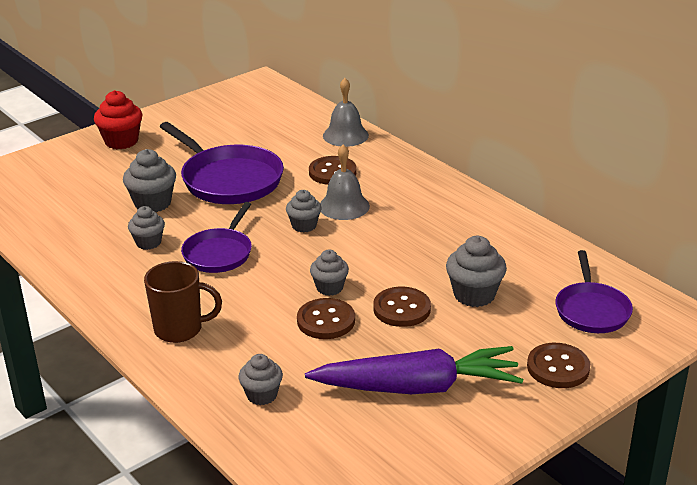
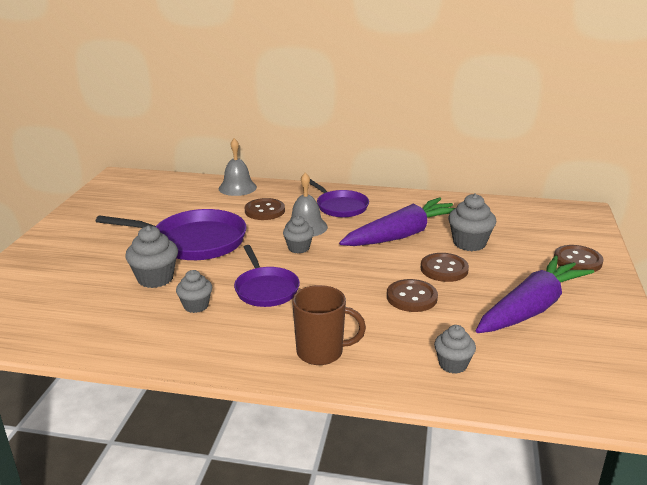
camera: 40 degrees left, 5 degrees down
(121, 141) = (57, 248): red cupcake -> none
(180, 329) = (321, 352): brown mug -> brown mug turned 45 degrees clockwise
(329, 288) = (379, 277): grey cupcake -> none
(422, 255) = (402, 235): none -> purple carrot
(591, 310) = (539, 225): purple pan -> purple pan (340, 206)

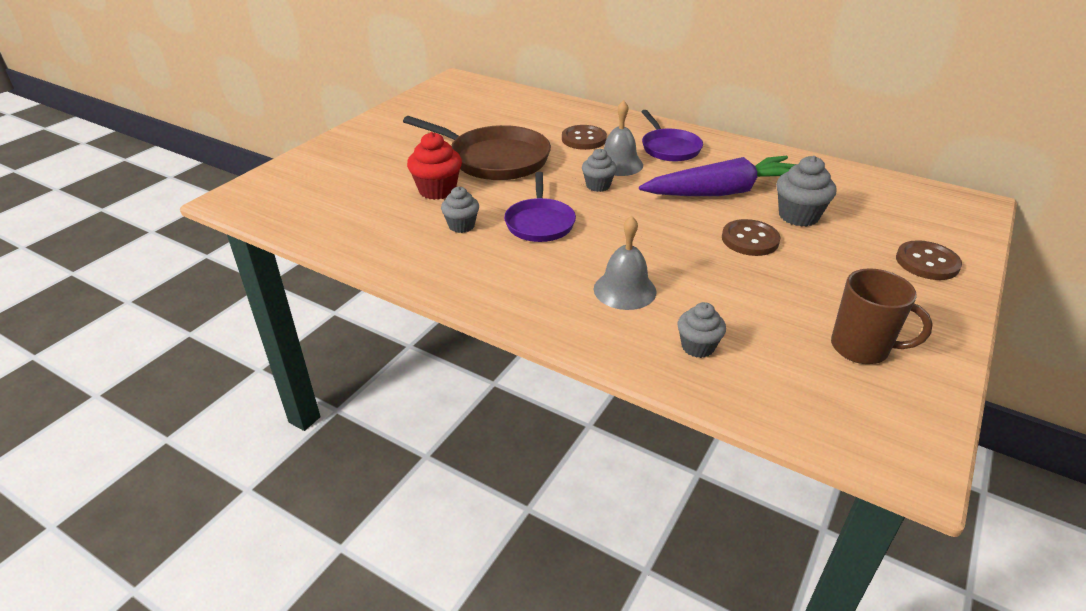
camera: 20 degrees right, 10 degrees up
(155, 278) = (437, 190): grey cupcake -> red cupcake
(194, 241) = (494, 159): purple pan -> brown pan
(237, 187) = (568, 109): grey bell -> grey bell (624, 290)
(321, 352) = (561, 300): brown mug -> brown mug (861, 348)
(411, 297) = (693, 263): brown button -> none
(531, 308) = (831, 305): purple carrot -> none

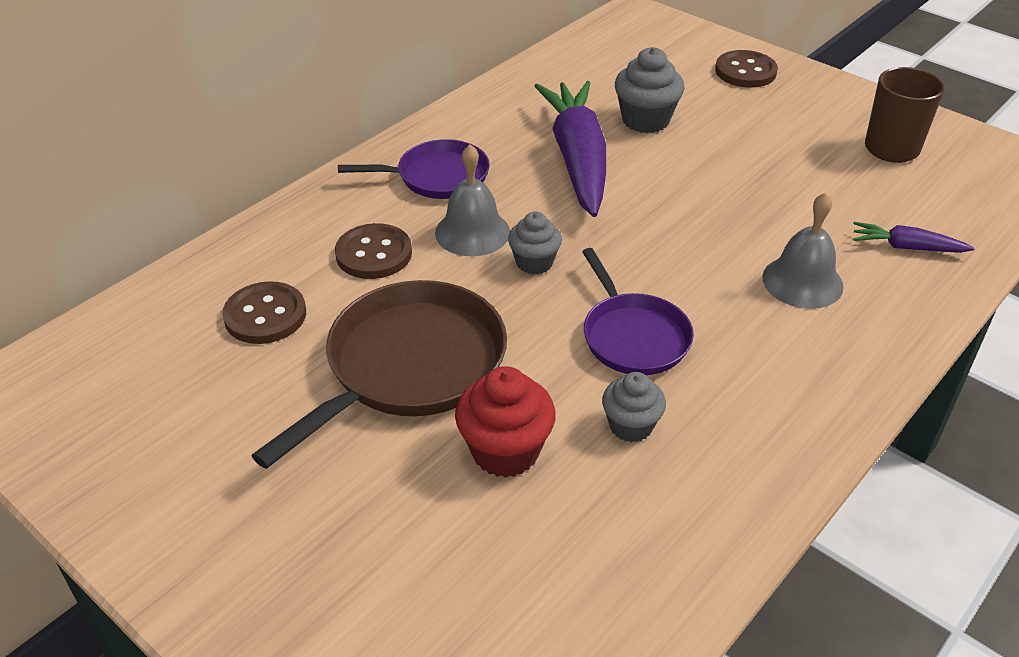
camera: 80 degrees left, 5 degrees up
(539, 223) = (633, 336): purple pan -> purple pan turned 60 degrees clockwise
(697, 347) = (906, 247): grey cupcake -> purple carrot
(750, 240) = (694, 165): brown button -> brown button (265, 315)

